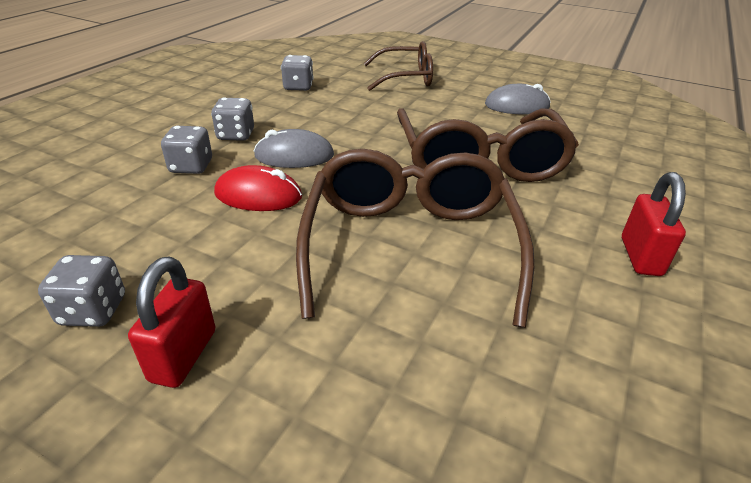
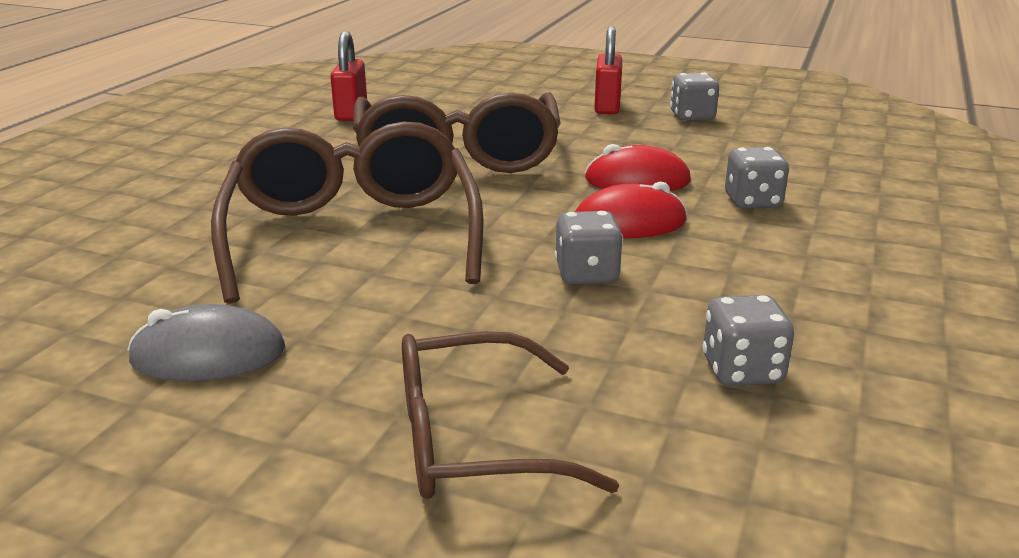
camera: 175 degrees right, 10 degrees down
(236, 135) = (746, 246): grey dice -> grey dice (586, 274)
(294, 156) = (629, 223): grey mouse -> red mouse
(640, 256) = (229, 161): red padlock -> red padlock (351, 113)

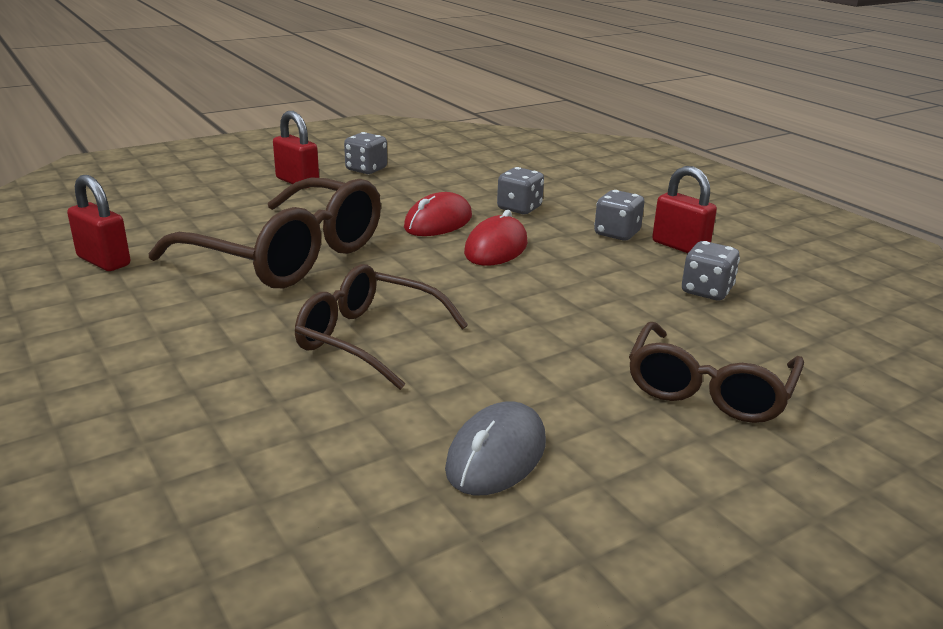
camera: 55 degrees left, 0 degrees up
(353, 234) = (368, 339): brown glasses -> brown glasses, size x0.64
(586, 274) = (548, 286): grey dice -> grey dice (617, 234)
(845, 317) = (680, 246): none -> red padlock

